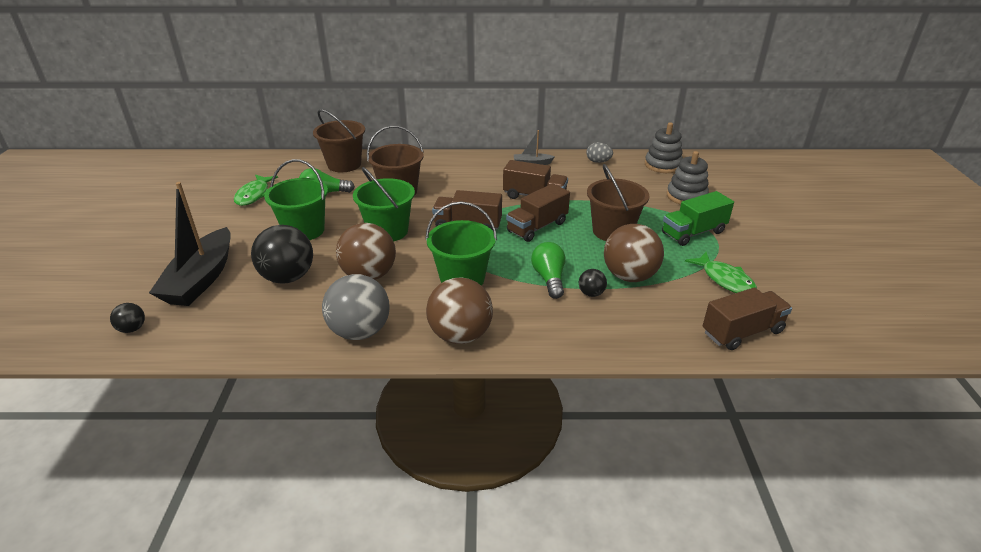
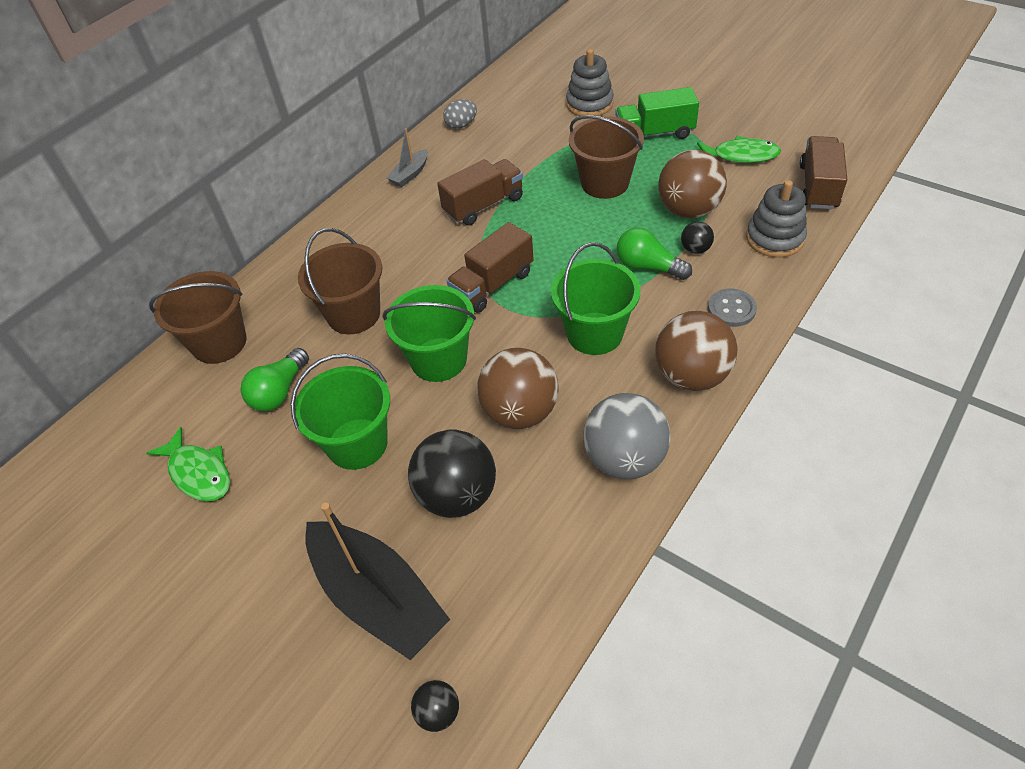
camera: 50 degrees left, 15 degrees up
(537, 227) = (547, 232): brown truck -> none
(546, 332) = (731, 309): none -> grey button
(662, 165) = (516, 87): grey stacking toy -> grey stacking toy (775, 238)
(693, 233) = (654, 134): green truck -> green truck turned 75 degrees clockwise

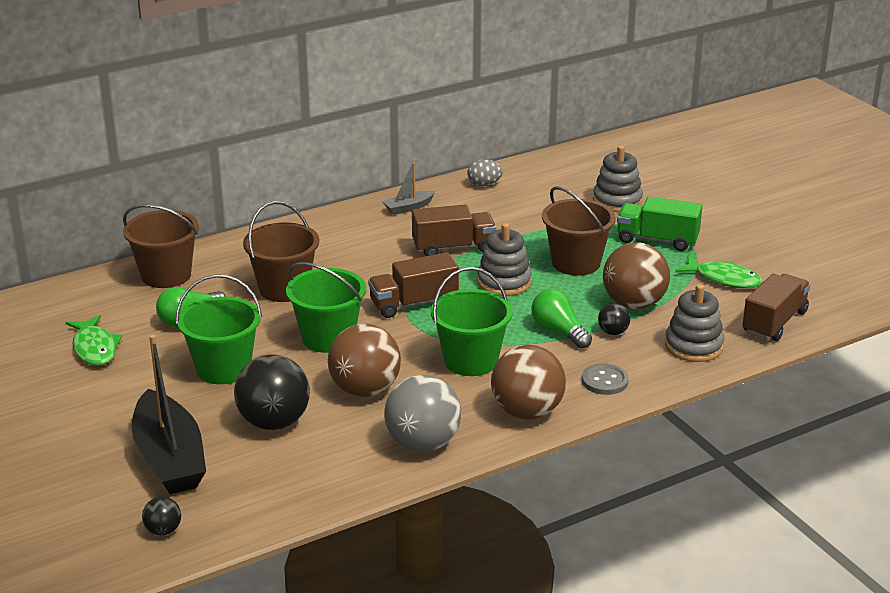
camera: 20 degrees right, 20 degrees down
(558, 228) = (504, 282): none -> grey stacking toy

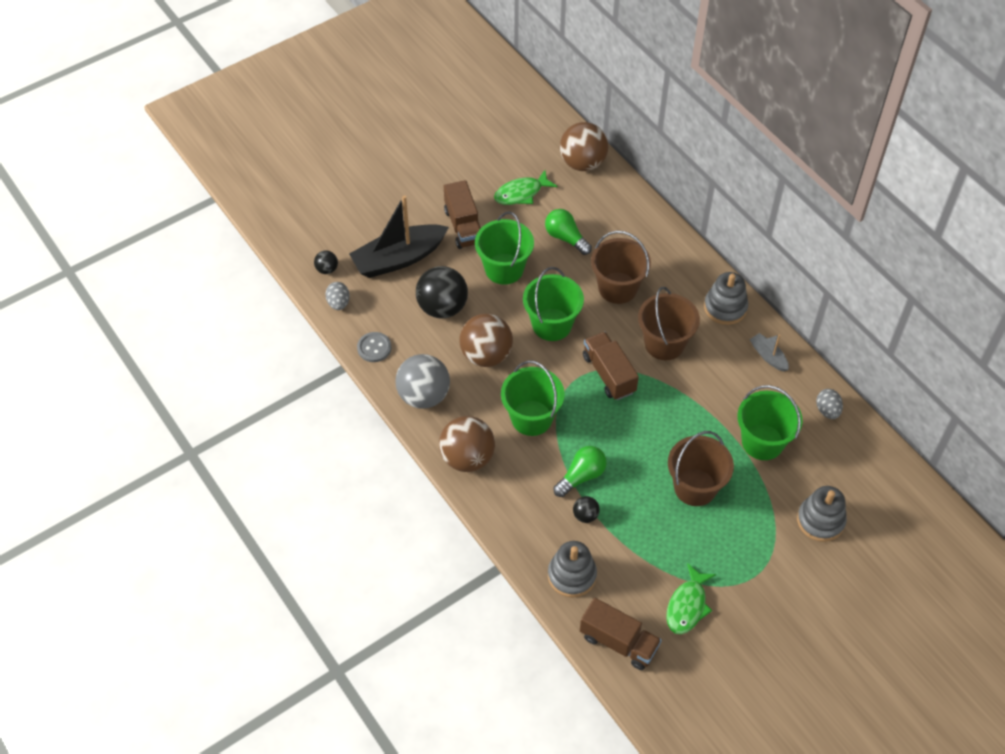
camera: 85 degrees right, 25 degrees up
(166, 275) = (625, 213): brown bucket -> brown bucket (664, 343)
(235, 519) = (338, 303): none -> grey egg
(453, 248) = (704, 394): brown truck -> brown truck (463, 226)
(504, 282) = (652, 434): grey stacking toy -> grey stacking toy (725, 307)
(520, 221) = (762, 442): none -> green bucket
(604, 381) = (513, 509): grey button -> grey button (374, 348)
(634, 304) = (633, 532): brown ball -> brown ball (582, 163)
(657, 240) = (750, 553): green truck -> none

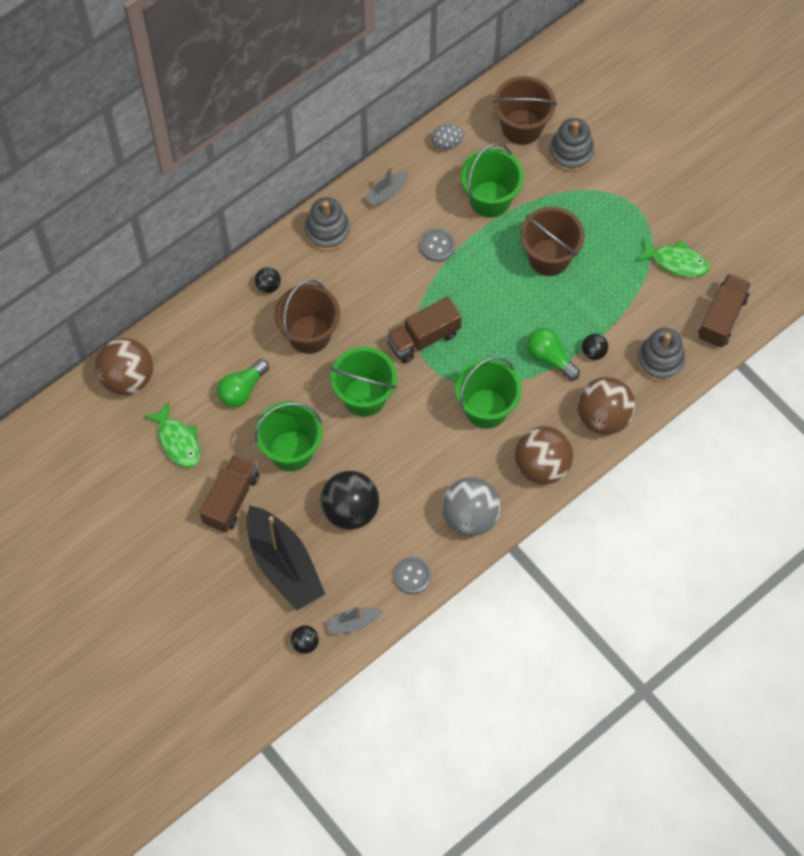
camera: 95 degrees left, 10 degrees up
(338, 303) = (353, 623): grey egg -> grey boat
(463, 226) = (231, 499): brown truck -> brown truck turned 45 degrees counterclockwise
(486, 355) = (411, 459): brown ball -> brown ball (603, 417)
(664, 343) = (379, 287): brown bucket -> brown bucket (522, 127)
(668, 261) = (268, 286): none -> black ball
(709, 393) = (437, 246): none -> grey button

